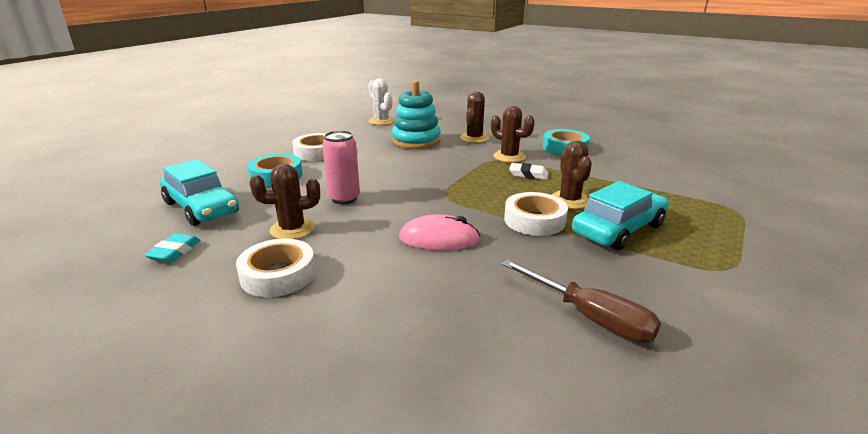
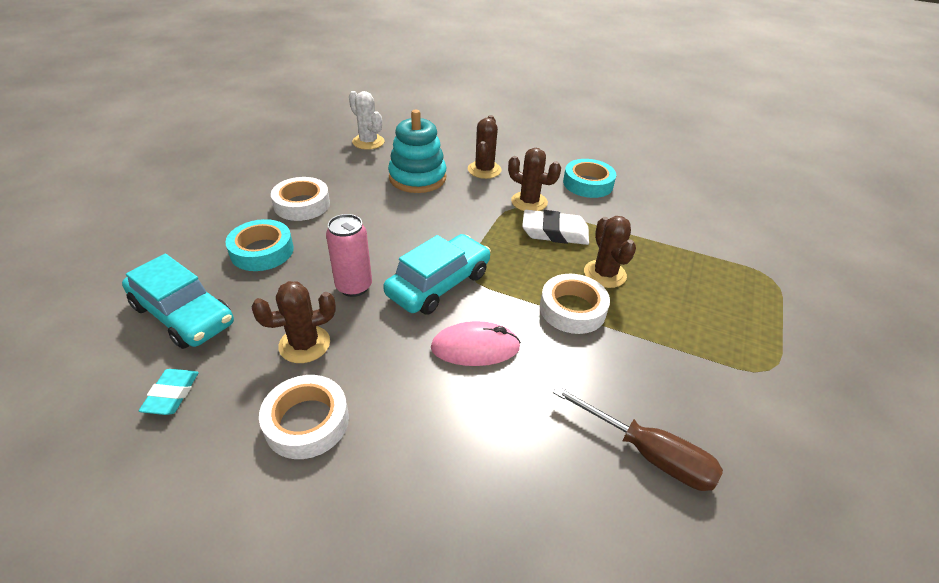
camera: 10 degrees left, 15 degrees up
(528, 174) = (555, 232): white eraser -> white eraser, size x1.57
(618, 229) = (660, 317): turquoise car -> turquoise car (439, 284)

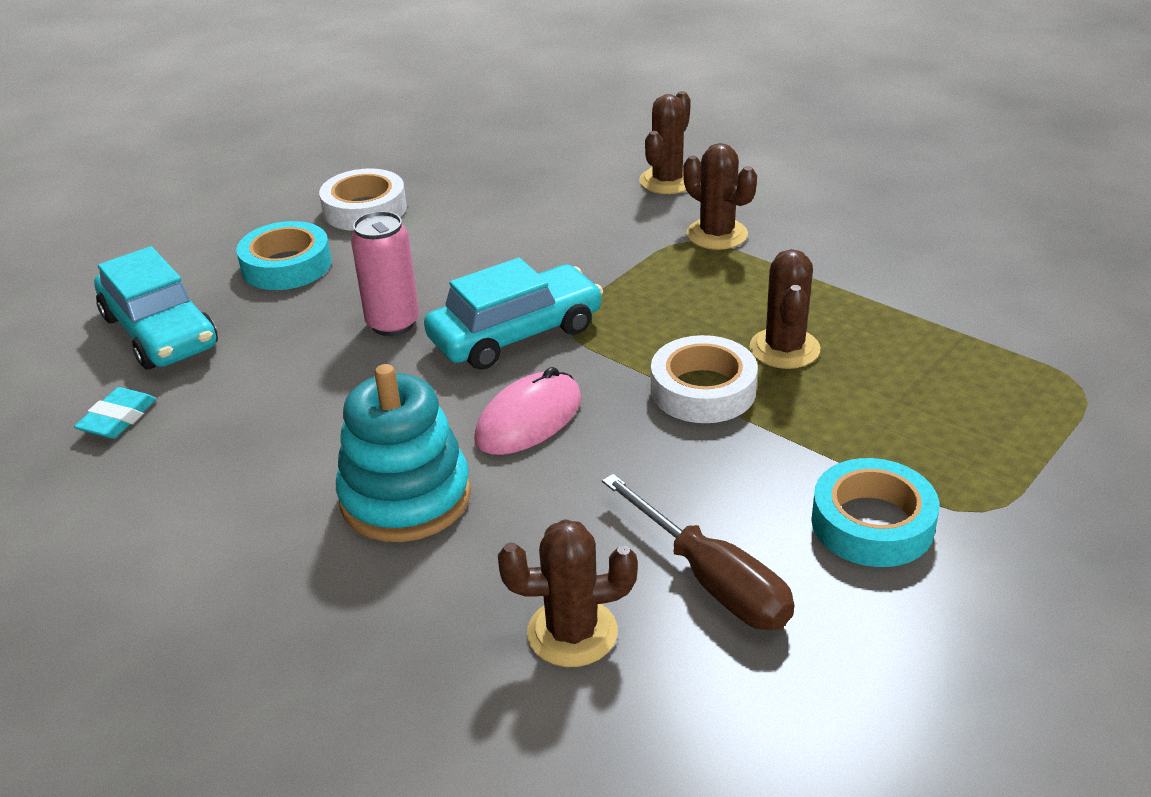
camera: 20 degrees right, 5 degrees down
(304, 344) = (298, 385): brown cactus -> brown cactus (572, 633)
(307, 422) = (267, 472): white tape -> none
(368, 142) = (500, 127): white cactus -> none
(417, 178) = (553, 185): turquoise stacking toy -> turquoise stacking toy (405, 497)
(475, 347) = (529, 419): pink mouse -> pink mouse turned 60 degrees counterclockwise
(555, 232) = (735, 282): white eraser -> none
(588, 184) = (835, 215): turquoise tape -> turquoise tape (872, 523)

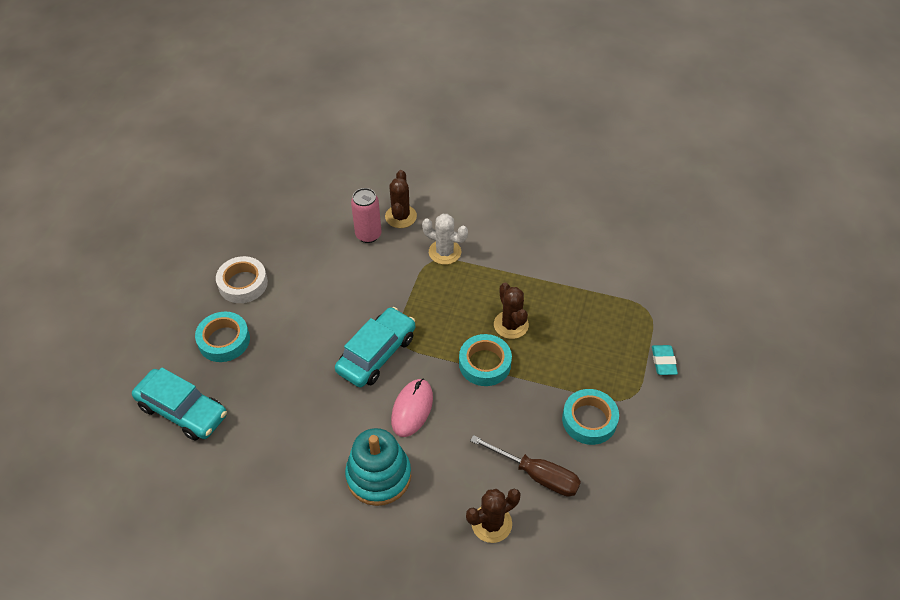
camera: 25 degrees left, 15 degrees up
(118, 418) = (200, 477): turquoise eraser -> turquoise eraser (663, 362)
(393, 323) = (309, 366): pink can -> pink can (368, 235)
(703, 390) = (485, 363): white tape -> turquoise tape
(717, 234) = (445, 252): brown cactus -> white cactus

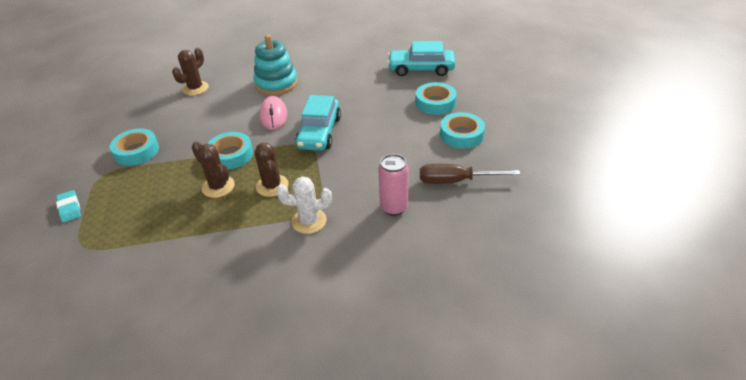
camera: 155 degrees right, 10 degrees down
(243, 283) = (461, 135): white tape -> turquoise tape
(401, 216) = (376, 237): brown cactus -> brown cactus (272, 186)
(536, 475) = (171, 114): brown screwdriver -> brown screwdriver (455, 181)

